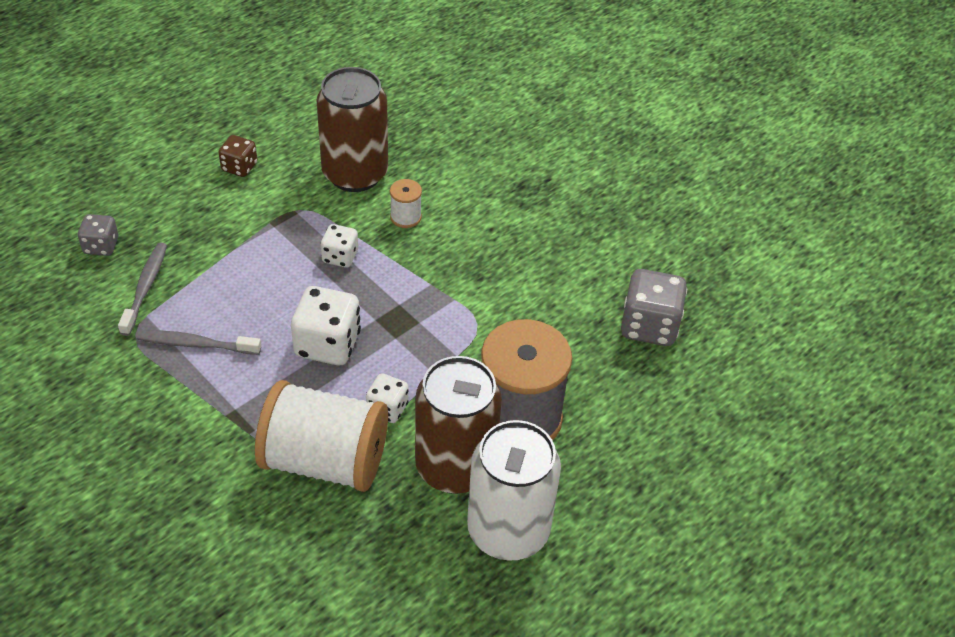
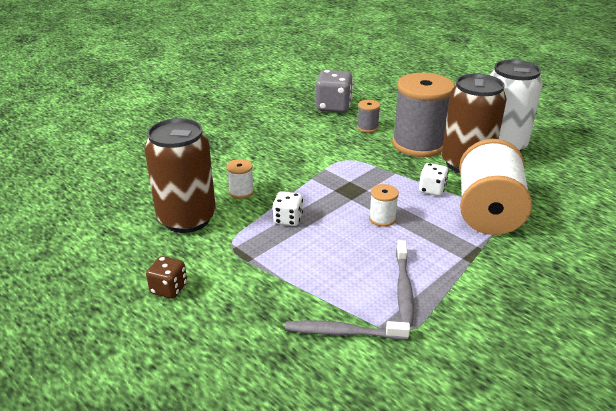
camera: 90 degrees left, 15 degrees down
(101, 246) = (287, 379): grey dice -> none
(327, 344) = (382, 218): white dice -> white spool
(575, 361) = (367, 127): none -> grey spool

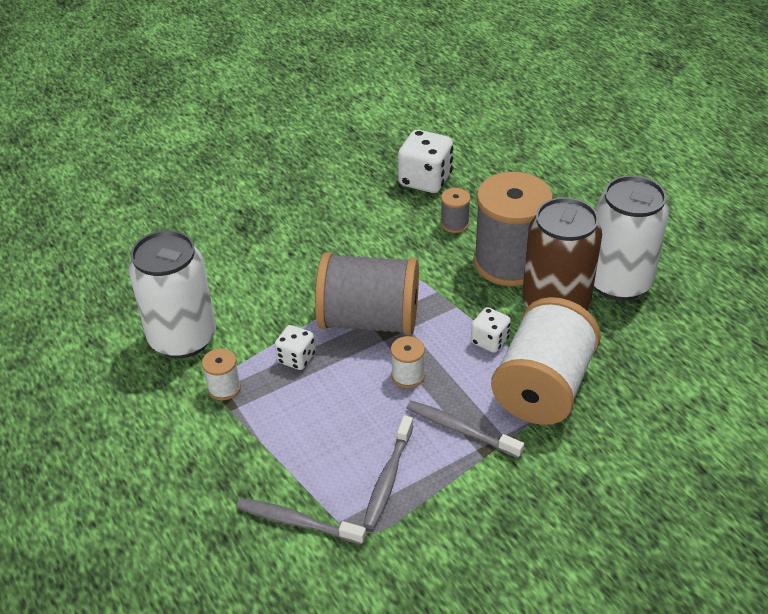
camera: 15 degrees right, 10 degrees up
(169, 288) = (135, 432): brown dice -> none
(187, 219) = (183, 338): brown can -> white can
(241, 191) = (257, 307): white spool -> white spool (224, 388)
(333, 107) = (425, 180): grey dice -> white dice
(334, 189) = (369, 320): none -> grey spool
(442, 247) = (460, 430): none -> grey toothbrush

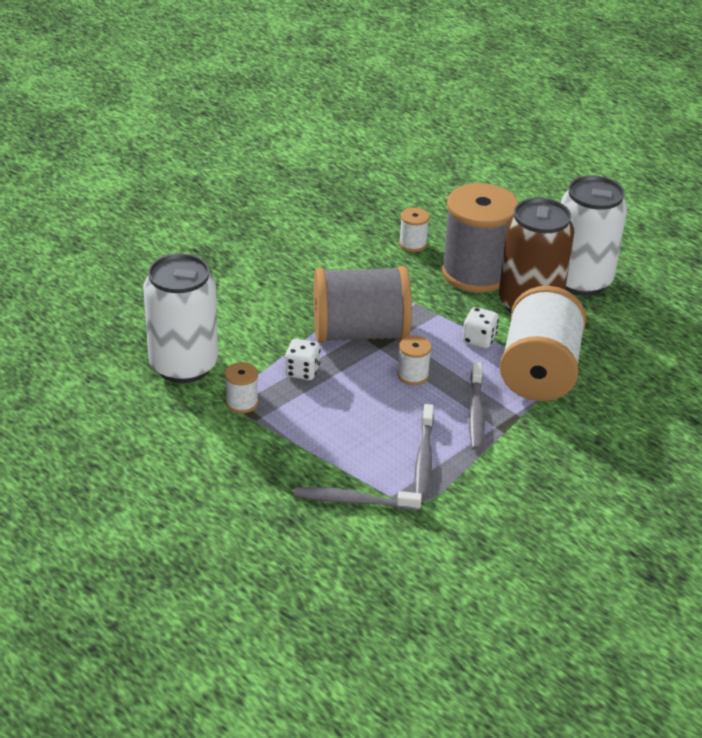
camera: 15 degrees left, 5 degrees down
(425, 180) = (371, 207): white dice -> none
(454, 224) = (413, 244): grey spool -> white spool
(460, 430) = (476, 413): grey toothbrush -> grey toothbrush turned 105 degrees counterclockwise

